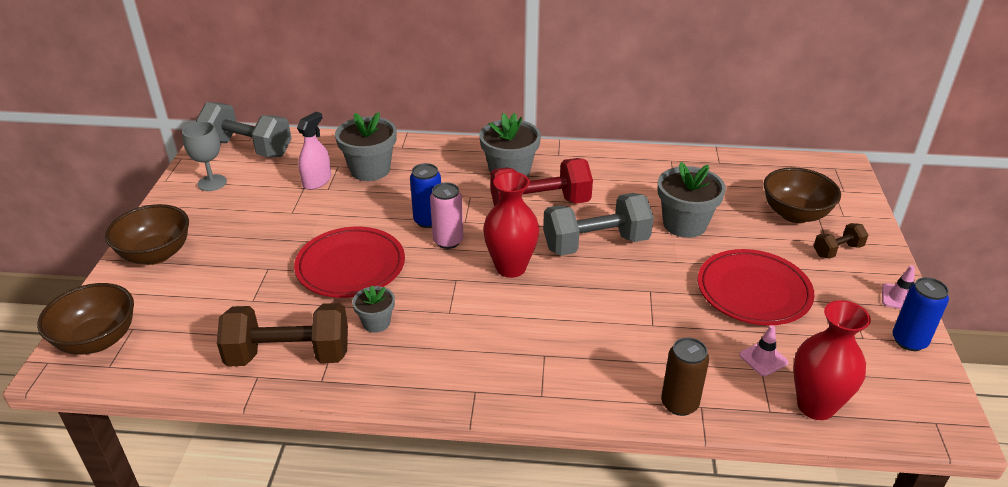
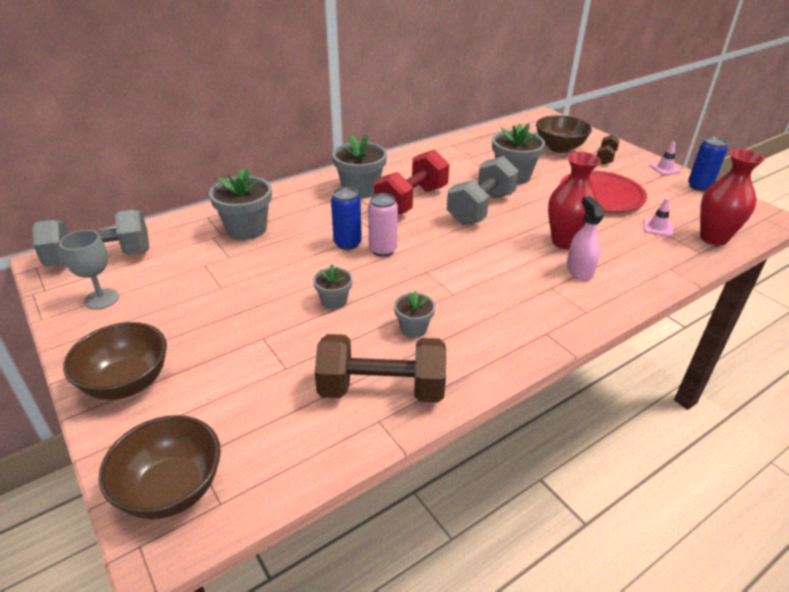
camera: 40 degrees left, 0 degrees up
(289, 356) = (381, 389): brown dumbbell -> brown dumbbell turned 45 degrees clockwise
(317, 181) = (210, 255): pink spray bottle -> pink spray bottle (579, 271)
(350, 266) = (334, 301): red plate -> grey flower pot
(511, 267) = (451, 246): red vase -> red vase (565, 242)
(679, 404) = (658, 273): brown can -> none

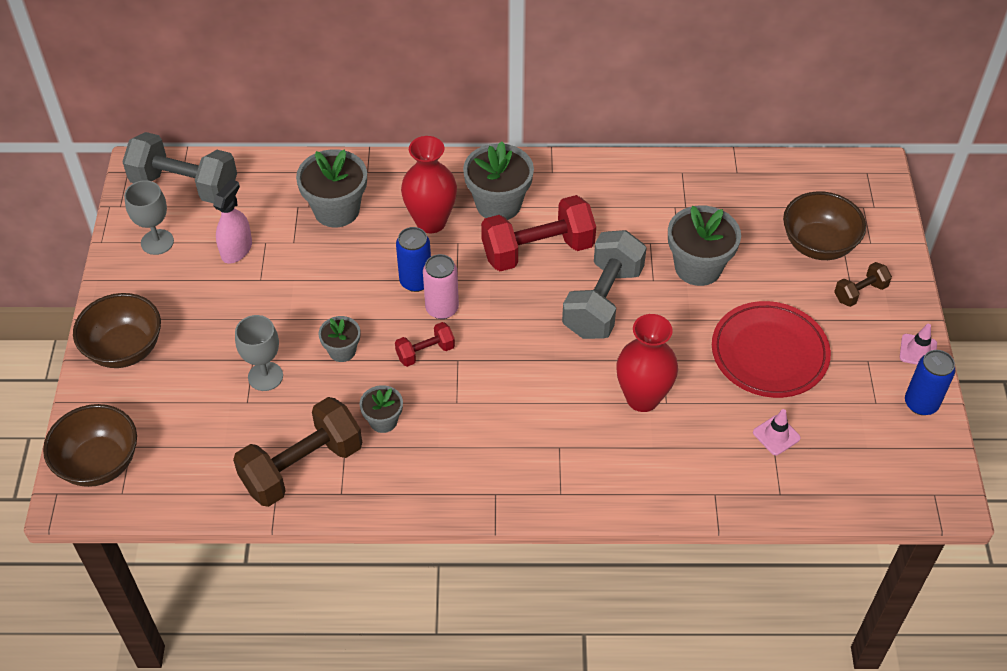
camera: 35 degrees right, 15 degrees up
(285, 344) = (265, 376): none -> grey goblet
(381, 389) = (302, 467): brown dumbbell -> brown dumbbell turned 75 degrees counterclockwise
(398, 277) = (425, 352): none -> red dumbbell
(481, 208) = (602, 301): grey dumbbell -> grey dumbbell turned 45 degrees counterclockwise
(579, 271) = (612, 443): pink spray bottle -> pink spray bottle (236, 250)
(713, 238) = (823, 485): red vase -> red vase (431, 222)

